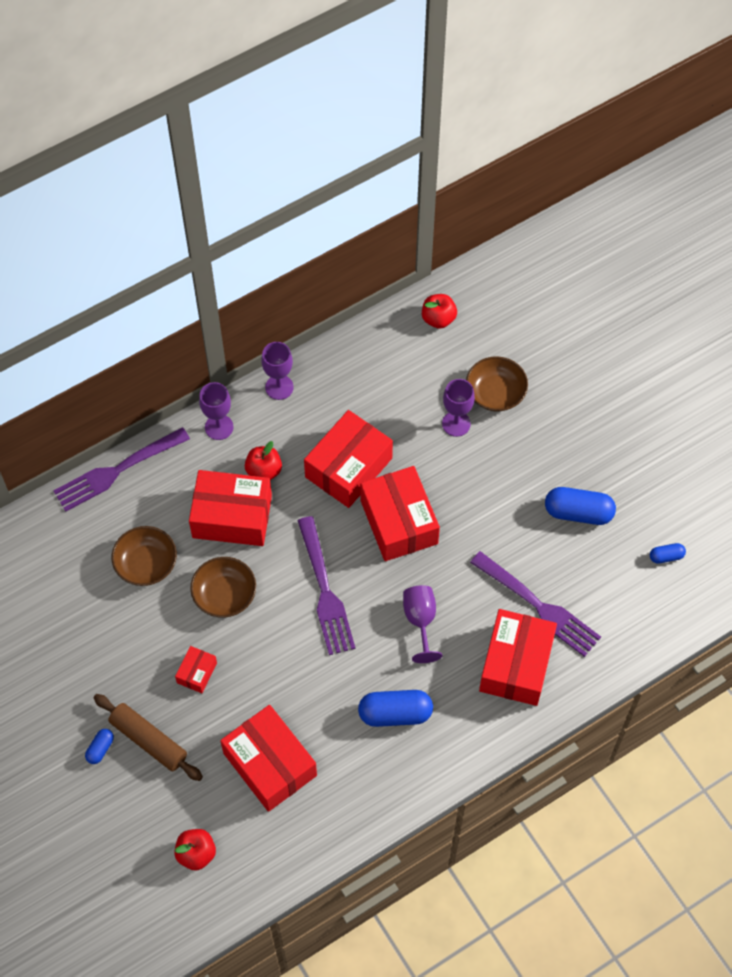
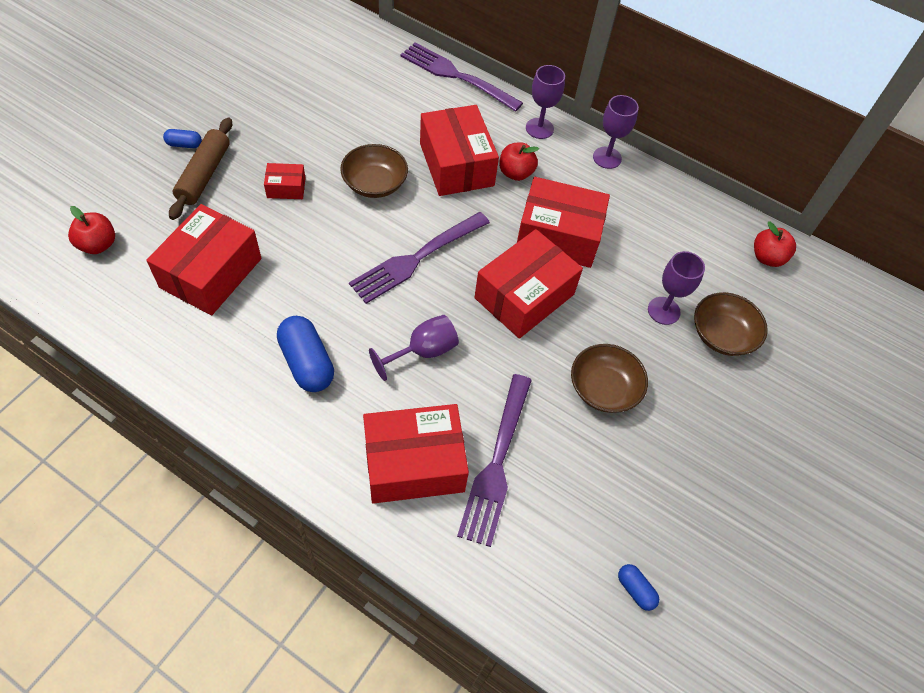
camera: 60 degrees right, 5 degrees down
(146, 564) = (378, 121): brown bowl -> brown bowl (604, 388)
(578, 512) = (634, 466): blue capsule -> none

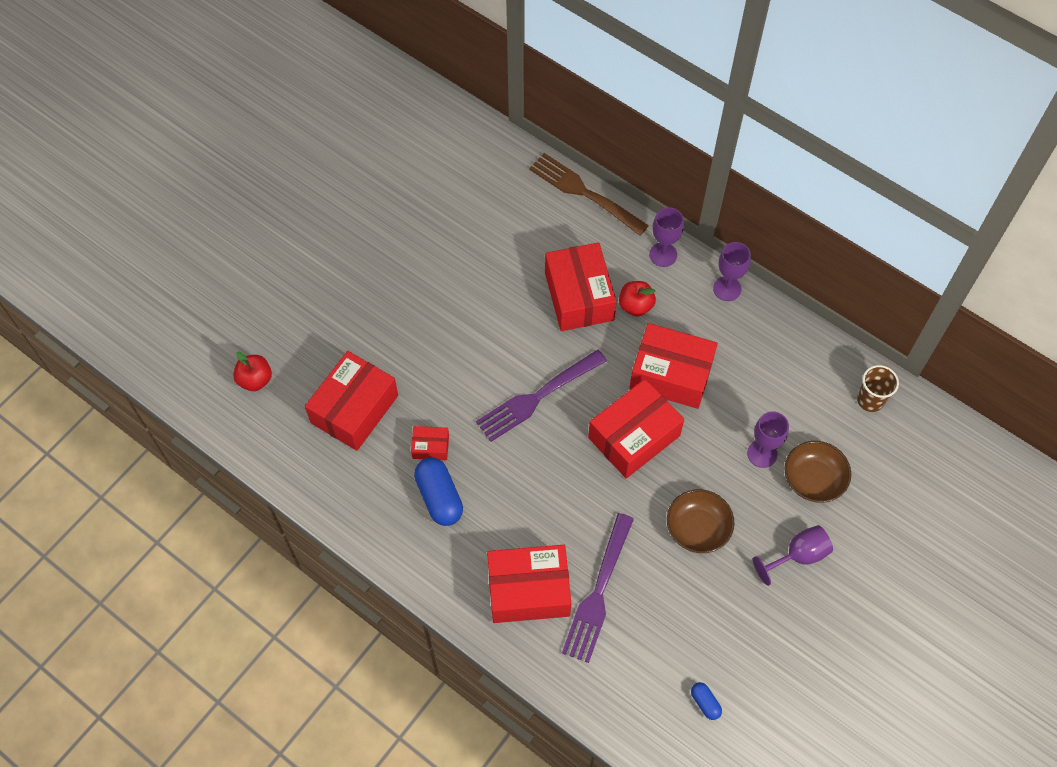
camera: 10 degrees right, 5 degrees up
(184, 144) = (324, 274): blue capsule -> none
(204, 175) = (344, 307): brown rolling pin -> none
(286, 188) = (419, 322): red box -> red box (430, 447)
(375, 183) = (501, 317): brown bowl -> none
(423, 351) = (540, 489): purple goblet -> purple goblet (798, 555)
(457, 76) = (585, 193): purple fork -> brown fork
(767, 257) = (870, 400): red apple -> brown cup

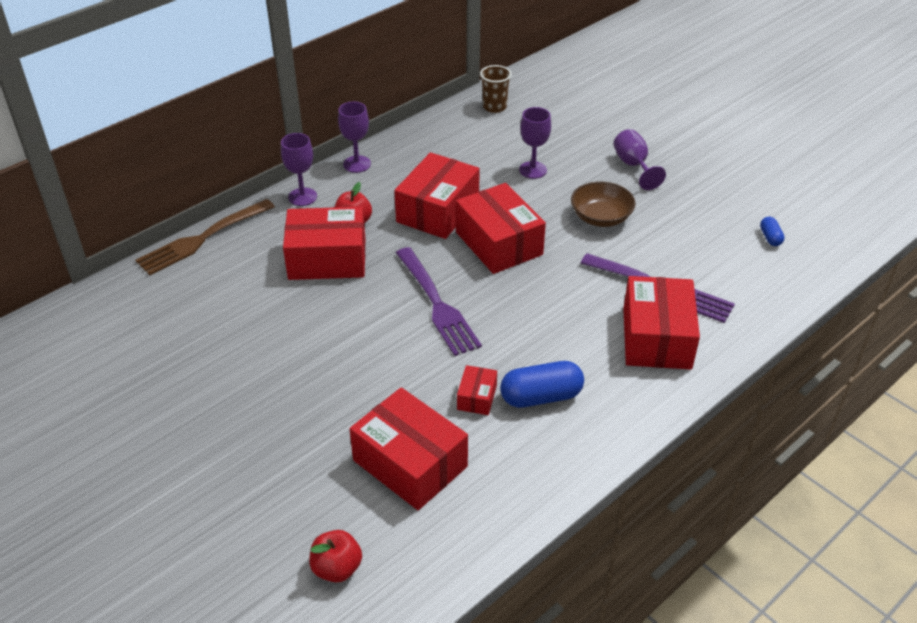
camera: 80 degrees left, 20 degrees down
(705, 703) = (770, 237): blue capsule -> blue capsule turned 75 degrees counterclockwise
(813, 479) = (562, 146): brown bowl -> none

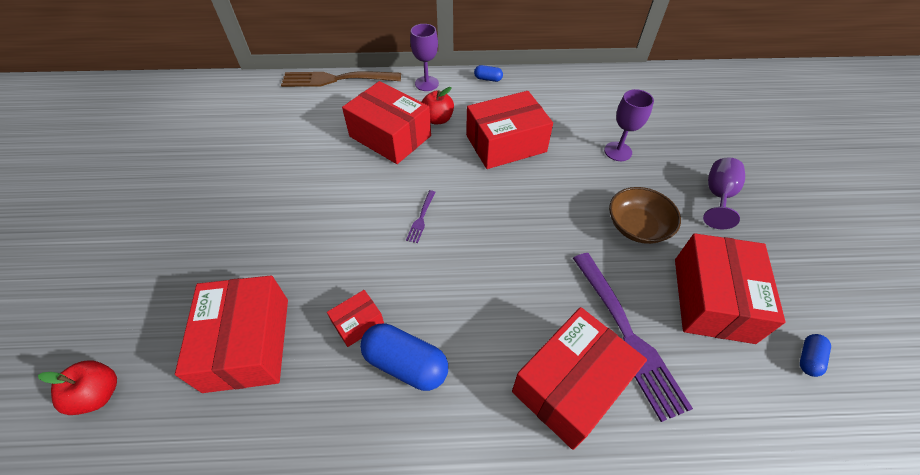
camera: 40 degrees right, 10 degrees up
(357, 164) = (488, 79): purple goblet -> blue capsule
(436, 303) = (421, 218): purple fork -> purple fork, size x0.44
(494, 107) = (638, 85): brown cup -> none
(499, 243) = (523, 197): red box -> red box (712, 299)

